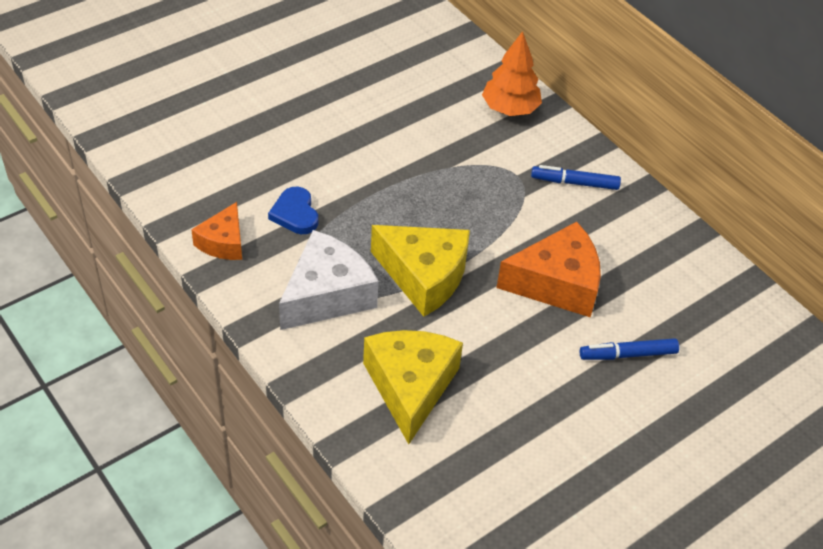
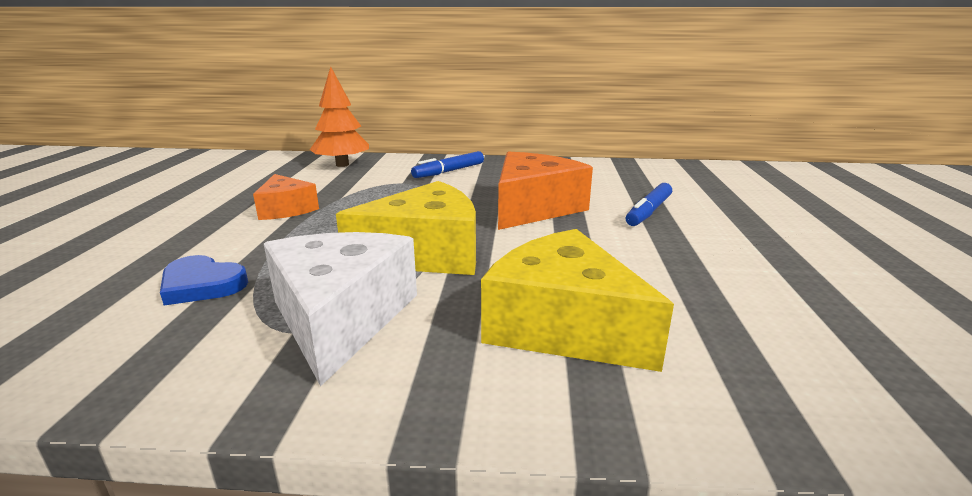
camera: 45 degrees left, 25 degrees down
(223, 242) = (102, 358): orange cheese -> orange cheese (286, 209)

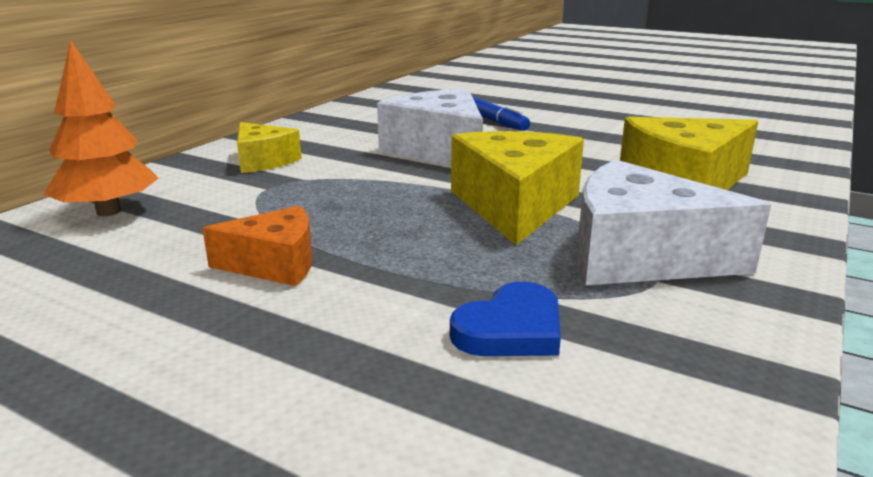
camera: 65 degrees left, 0 degrees up
(449, 171) = (263, 161): blue marker -> yellow cheese
(533, 208) = (439, 150): orange cheese -> white cheese

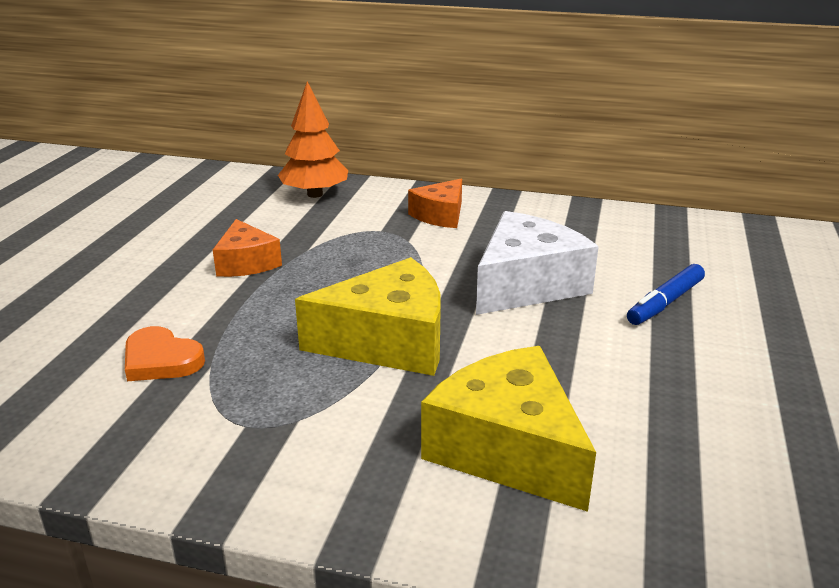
camera: 75 degrees right, 5 degrees up
(263, 161) = (440, 215): yellow cheese -> orange cheese
(511, 329) = (161, 360): blue heart -> orange heart
(639, 256) = (291, 415): white cheese -> none

